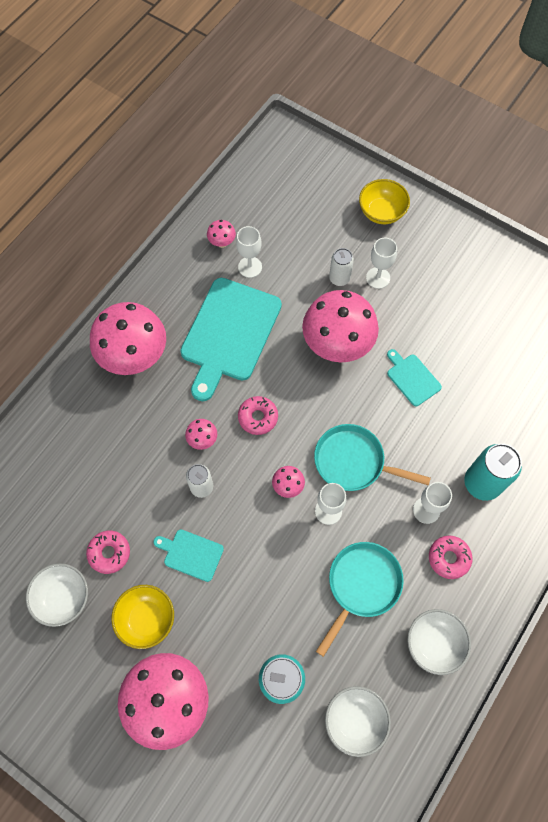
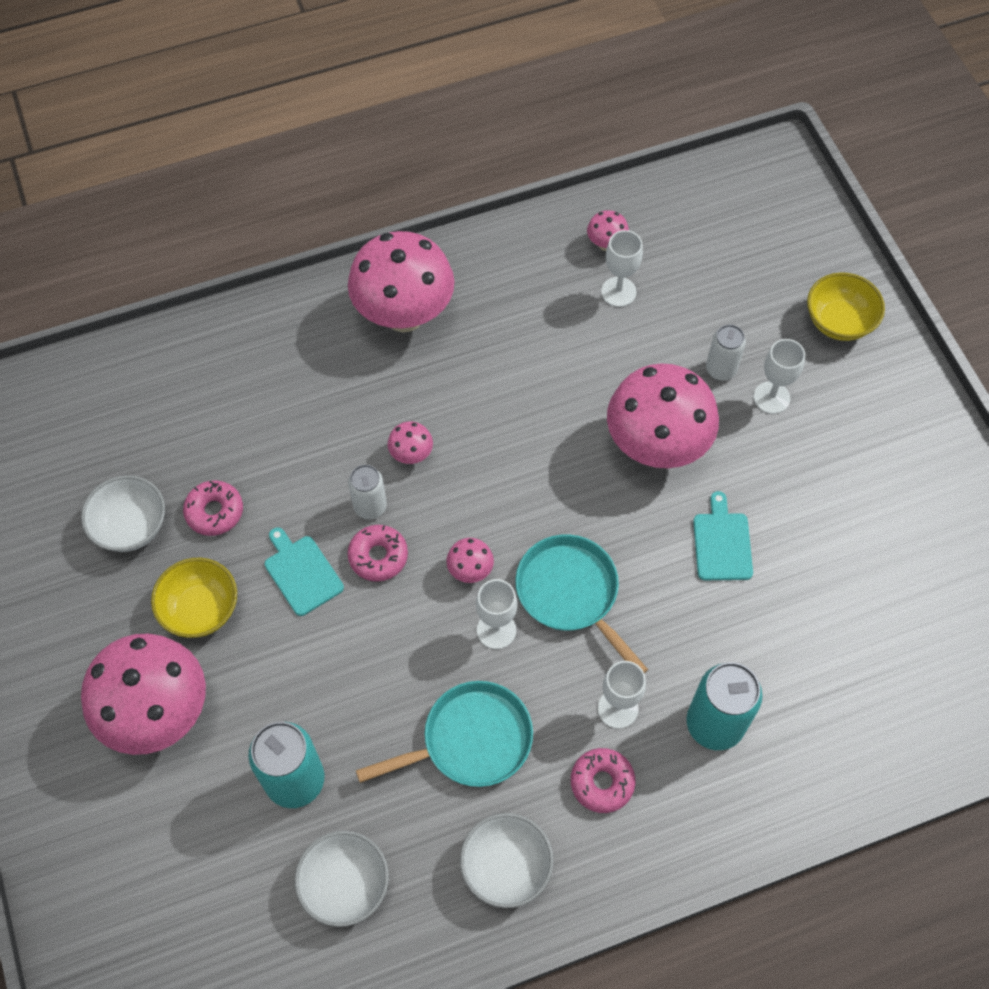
camera: 35 degrees right, 5 degrees down
(229, 334) = (534, 354): turquoise cutting board -> none
(258, 417) = (495, 470): pink donut -> pink donut (378, 556)

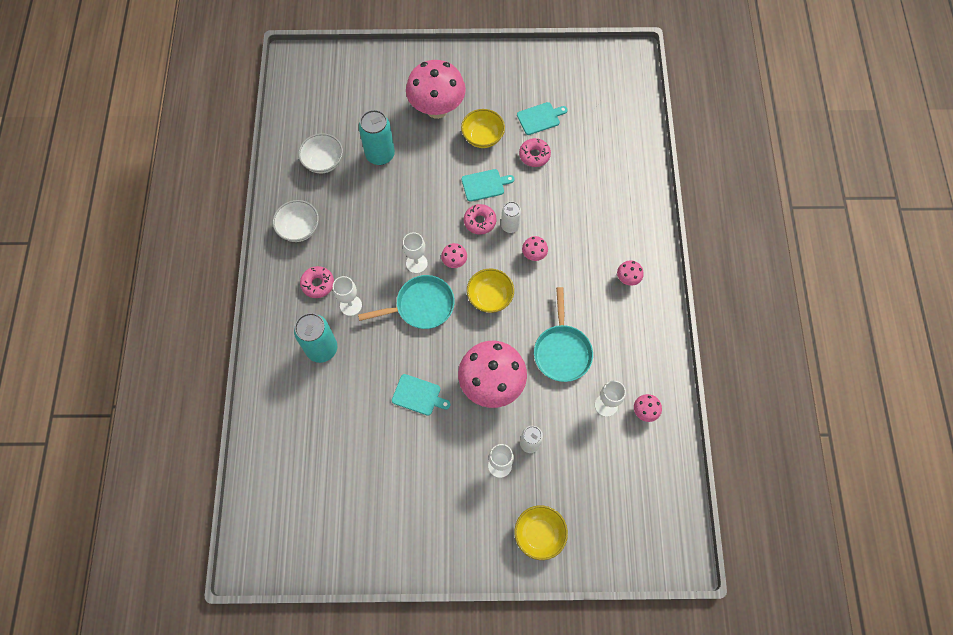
camera: 110 degrees right, 5 degrees up
(131, 526) = (540, 118): white bowl -> turquoise cutting board
(404, 315) = (627, 279): pink mushroom -> pink mushroom, size x0.41
(470, 740) = (365, 233): turquoise pan -> turquoise pan (562, 351)
(513, 495) = (490, 297): none -> yellow bowl

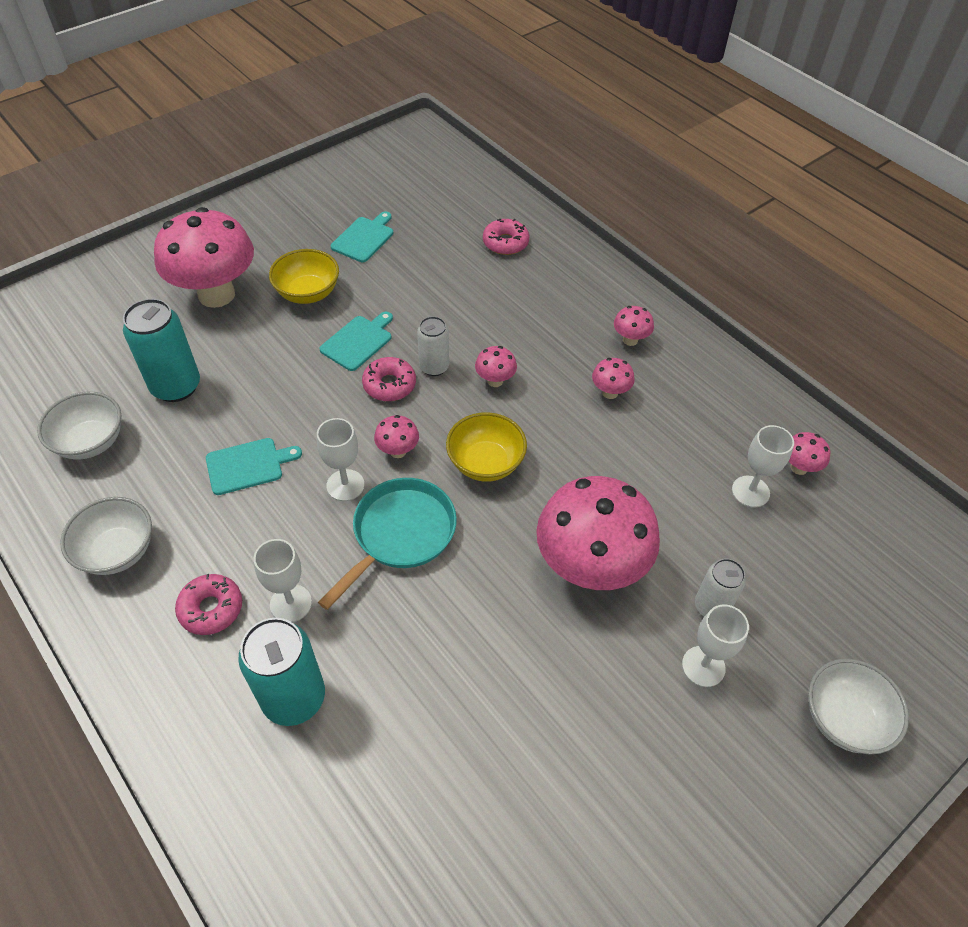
camera: 40 degrees left, 15 degrees down
(418, 395) = (503, 656): turquoise cutting board -> turquoise cutting board (248, 465)
(534, 155) = (393, 278): pink donut -> pink donut (505, 243)
(539, 534) = (844, 718): yellow bowl -> white bowl
(562, 351) = (636, 466): turquoise pan -> none
(587, 302) = (610, 392): none -> pink mushroom

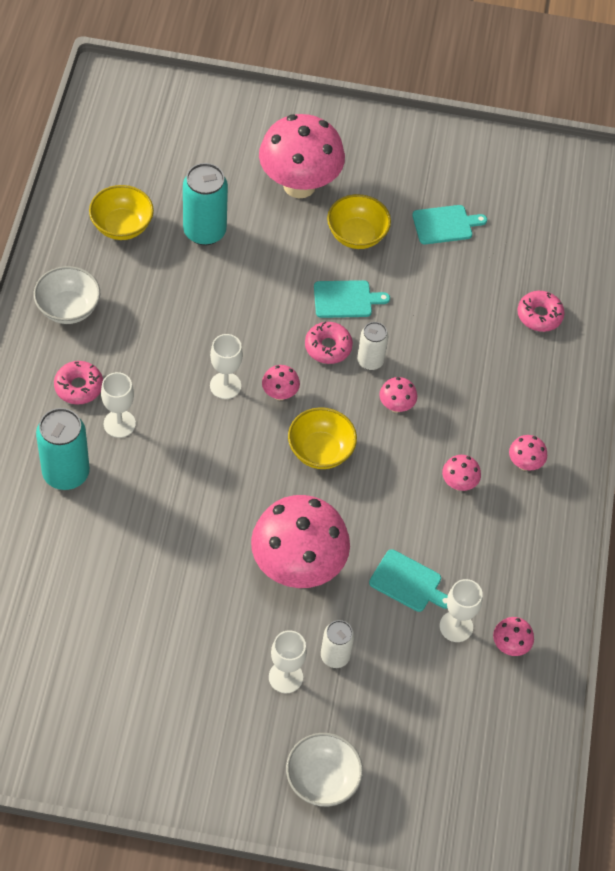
camera: 45 degrees right, 5 degrees up
(91, 442) = (122, 226): white bowl -> yellow bowl
(248, 465) = (187, 322): turquoise cutting board -> turquoise cutting board (408, 582)
(400, 534) = (219, 443): turquoise pan -> none

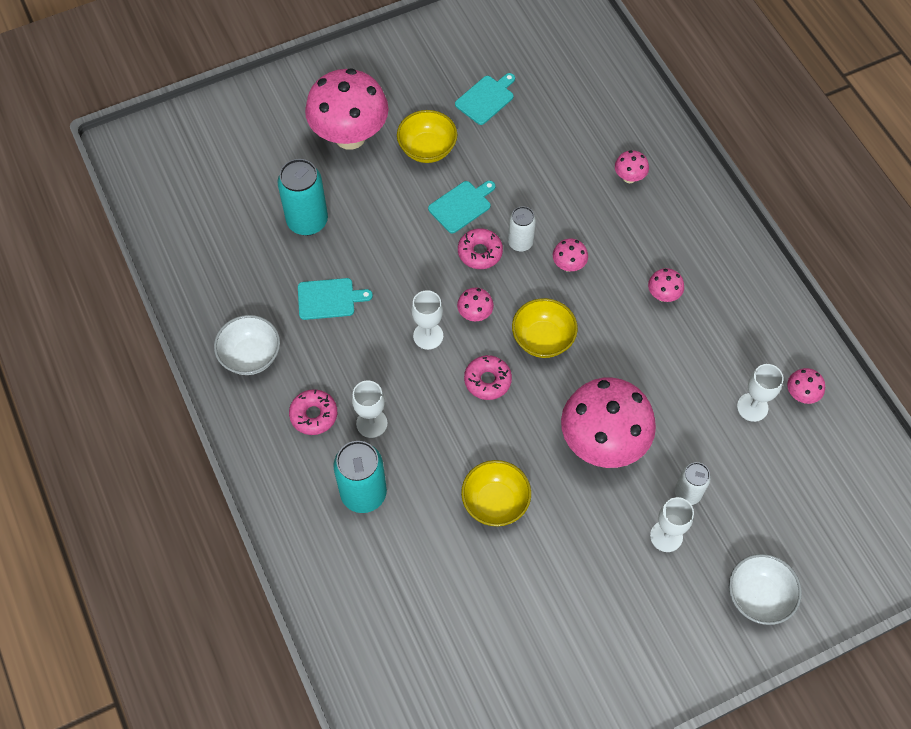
camera: 30 degrees left, 5 degrees up
(122, 226) = (237, 259): yellow bowl -> yellow bowl (495, 502)
(408, 582) = (691, 397): turquoise cutting board -> turquoise cutting board (329, 299)
(524, 464) = (696, 248): pink mushroom -> pink mushroom (629, 177)
(539, 315) = (612, 126): pink donut -> pink donut (487, 380)

